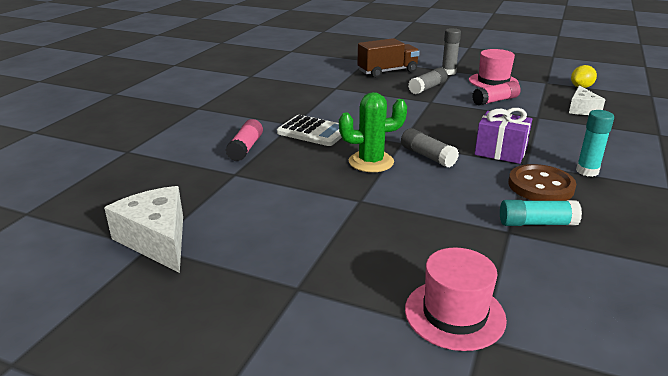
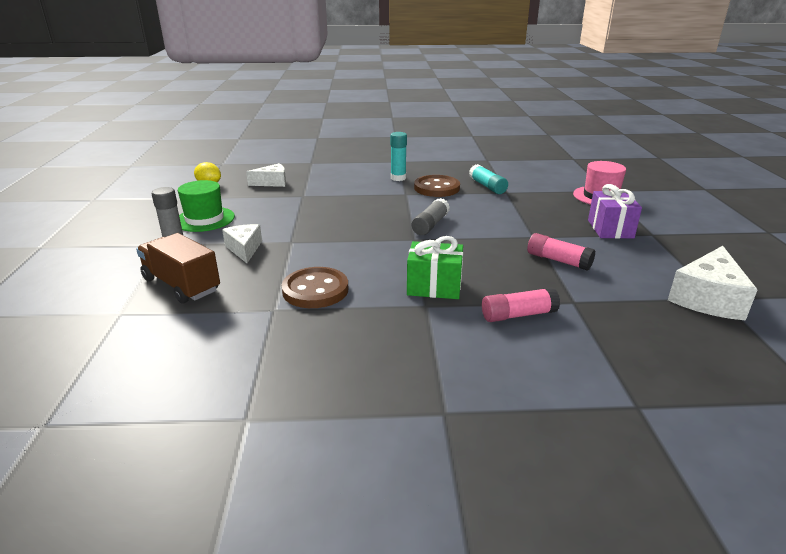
camera: 115 degrees left, 0 degrees up
(313, 132) = (434, 287): white calculator -> green gift
(347, 99) = (315, 290): none -> brown button
(371, 162) = (468, 244): green cactus -> none
(427, 88) = (244, 249): grey glue stick -> white cheese
(493, 81) = (204, 219): pink hat -> green hat
(495, 101) = (270, 213): pink glue stick -> pink glue stick (558, 260)
(500, 152) = (393, 202): purple gift -> purple gift (610, 229)

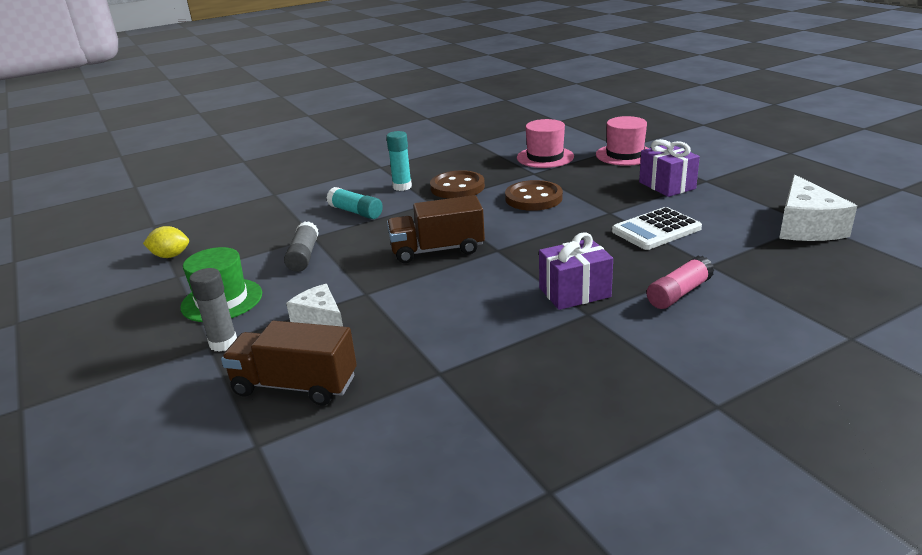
camera: 25 degrees left, 0 degrees up
(272, 182) = (255, 231): white cheese -> none
(315, 290) = (459, 337): brown button -> brown button (533, 198)
(371, 227) = (437, 250): none -> brown truck
(430, 225) = (497, 229): grey glue stick -> grey glue stick (303, 256)
(434, 287) = (574, 292): green gift -> purple gift
(487, 186) = (508, 172): turquoise glue stick -> turquoise glue stick (356, 212)
(530, 183) = (545, 157): none -> pink hat
(558, 260) = (656, 230): pink glue stick -> white calculator

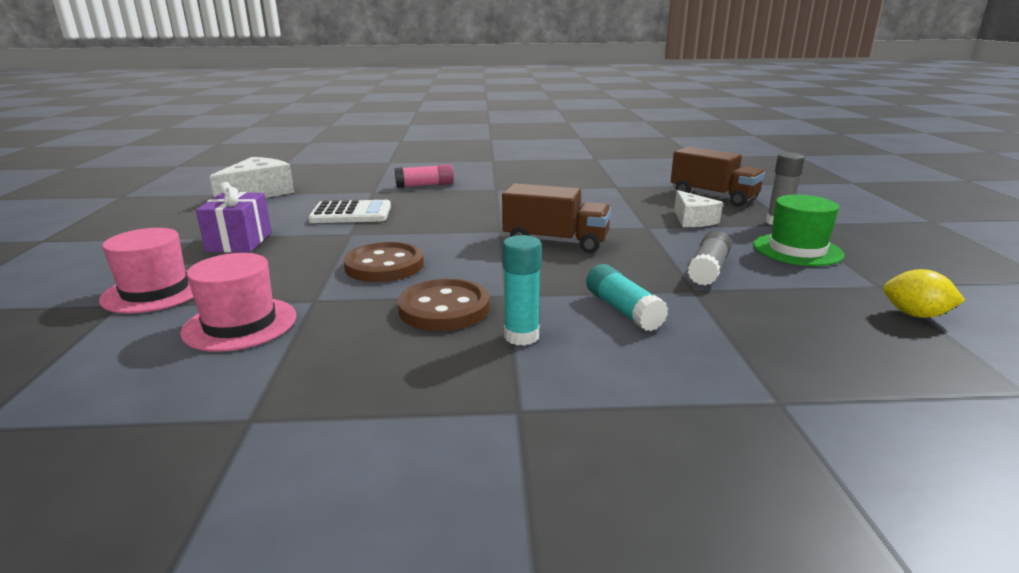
camera: 155 degrees left, 5 degrees down
(574, 292) = (486, 197): purple gift -> none

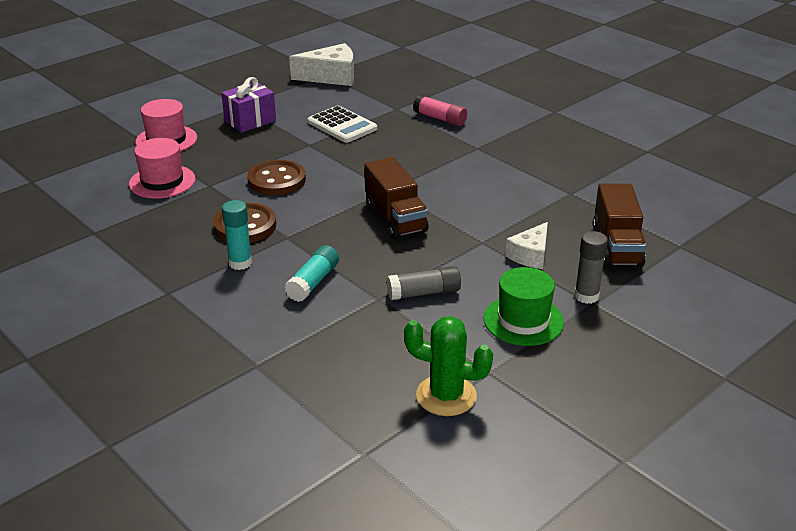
camera: 50 degrees right, 10 degrees up
(915, 315) = (446, 396): yellow lemon -> green cactus

